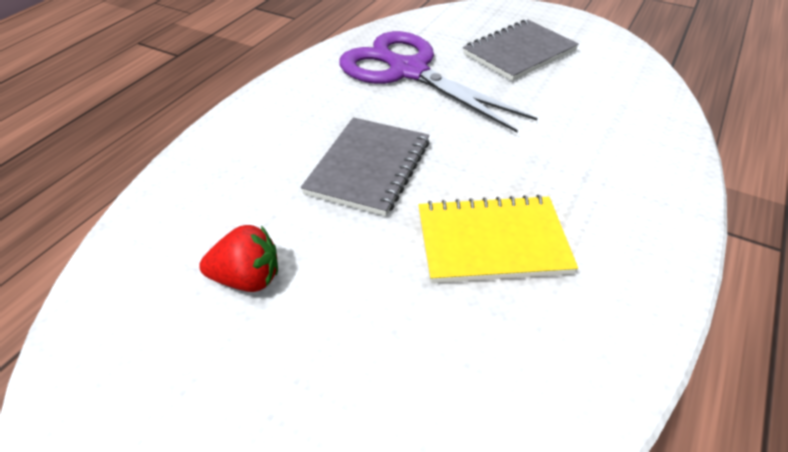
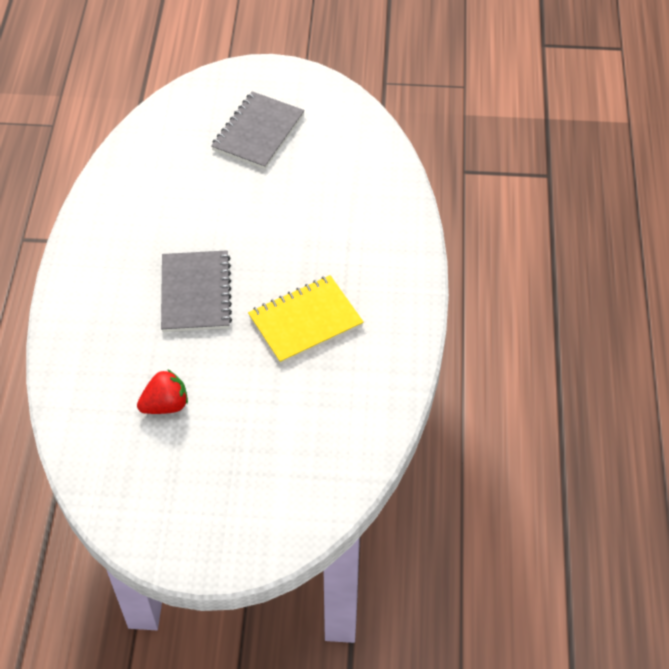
camera: 25 degrees left, 10 degrees up
(408, 71) = (176, 186): purple scissors -> none

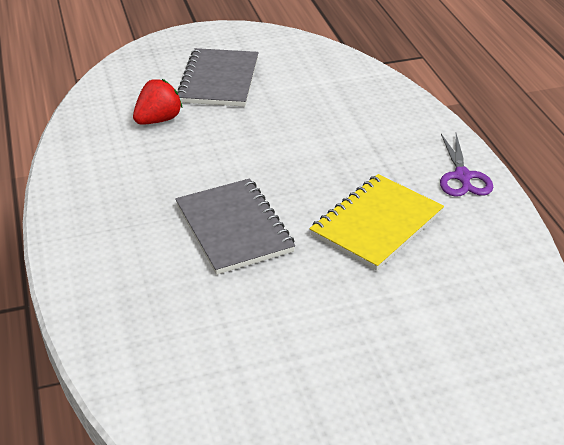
camera: 20 degrees left, 15 degrees down
(165, 405) = (263, 350): red strawberry -> red strawberry (158, 120)
(402, 295) = (462, 176): none -> purple scissors

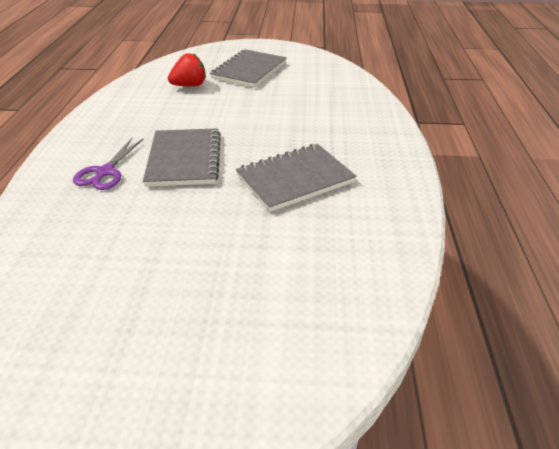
camera: 20 degrees right, 0 degrees up
(377, 224) = (295, 179): yellow notebook -> grey notebook
(462, 176) = (390, 160): purple scissors -> purple scissors (105, 172)

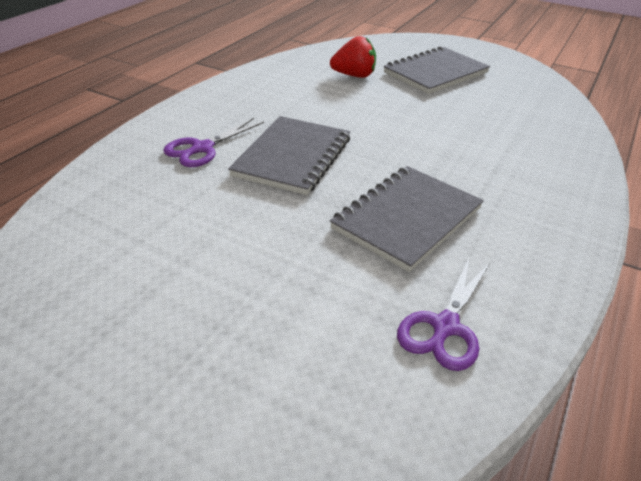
camera: 25 degrees right, 0 degrees up
(295, 179) = (407, 219): grey notebook -> grey notebook turned 45 degrees counterclockwise
(361, 239) = (445, 326): none -> purple scissors

